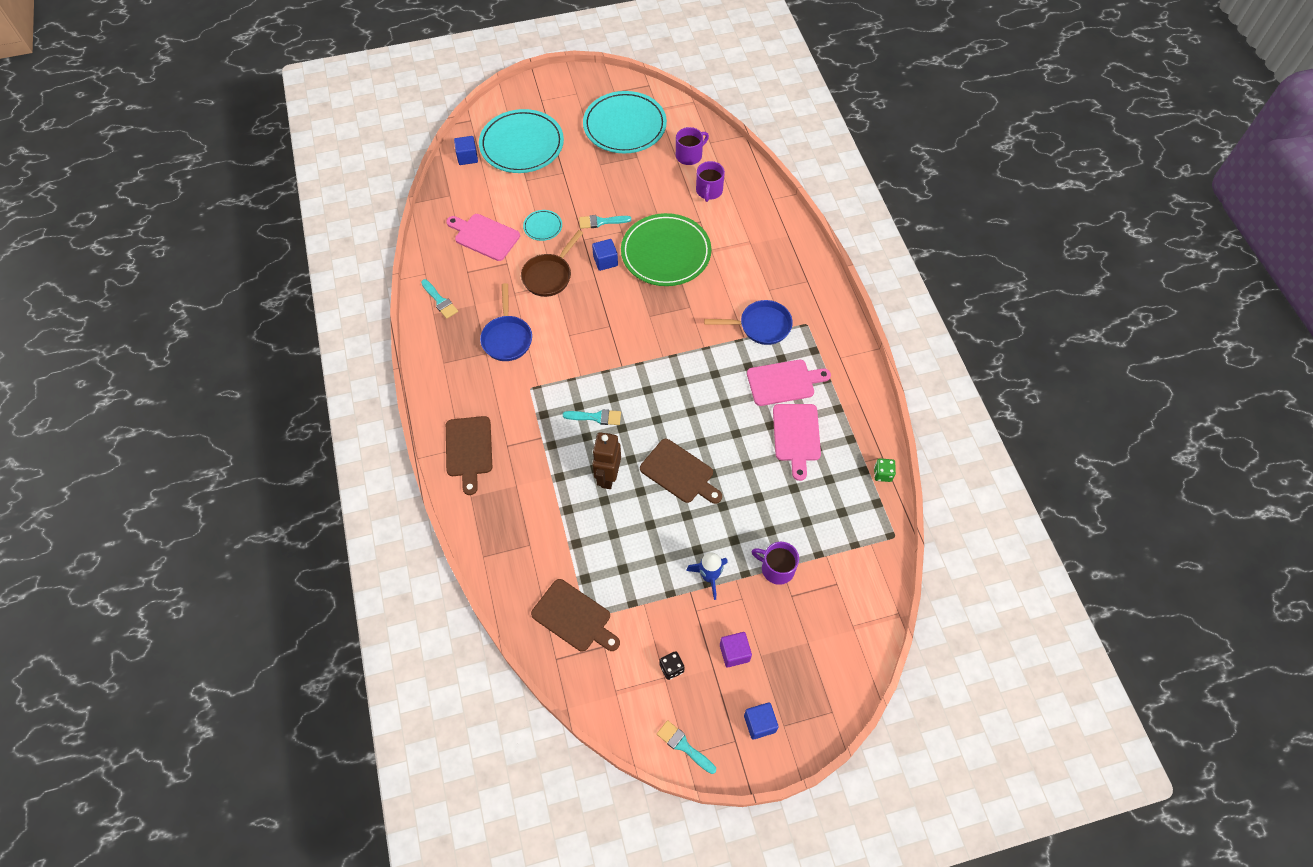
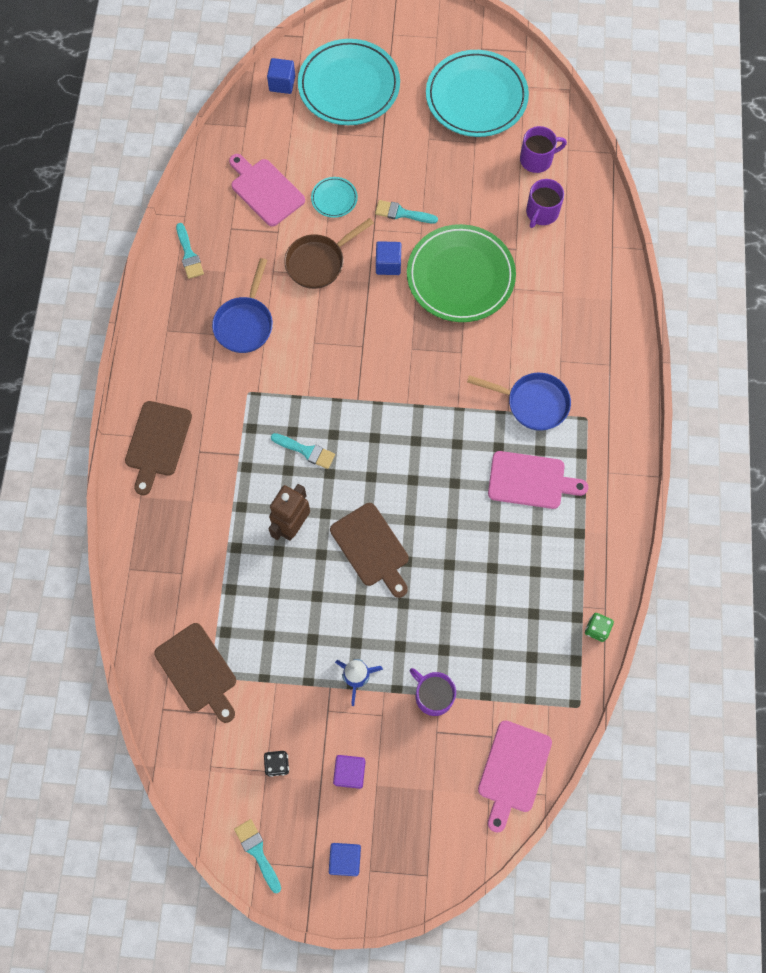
camera: 20 degrees right, 10 degrees up
(796, 436) = (518, 550): pink cutting board -> pink cutting board (513, 770)

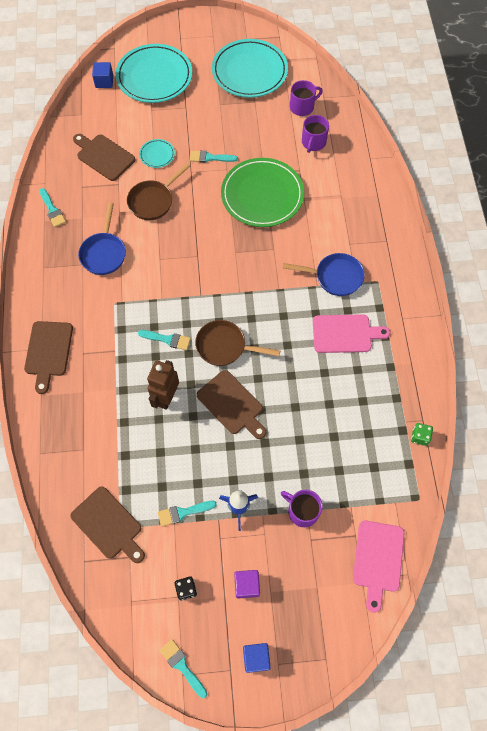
camera: 10 degrees left, 5 degrees down
(265, 190) = (104, 156): pink cutting board -> brown cutting board
(289, 672) = (183, 512): none -> turquoise brush
(376, 472) = (225, 346): none -> brown pan
(388, 264) = (206, 195): blue cube -> none

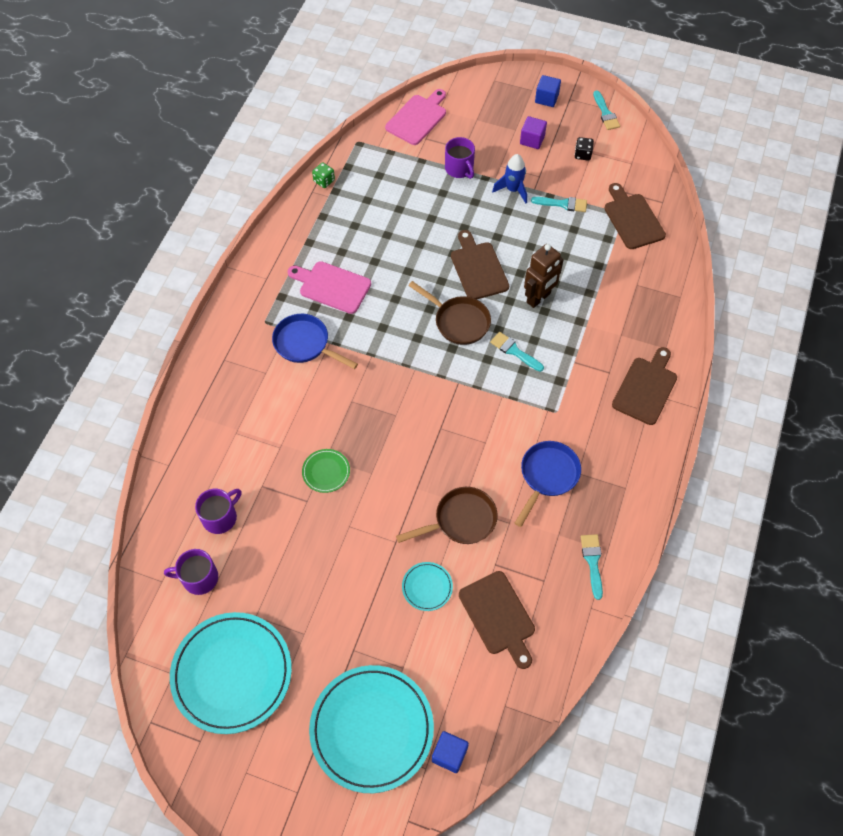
camera: 155 degrees left, 5 degrees down
(210, 158) = (361, 552): turquoise brush -> none
(262, 195) = (326, 472): green plate -> green plate, size x0.44

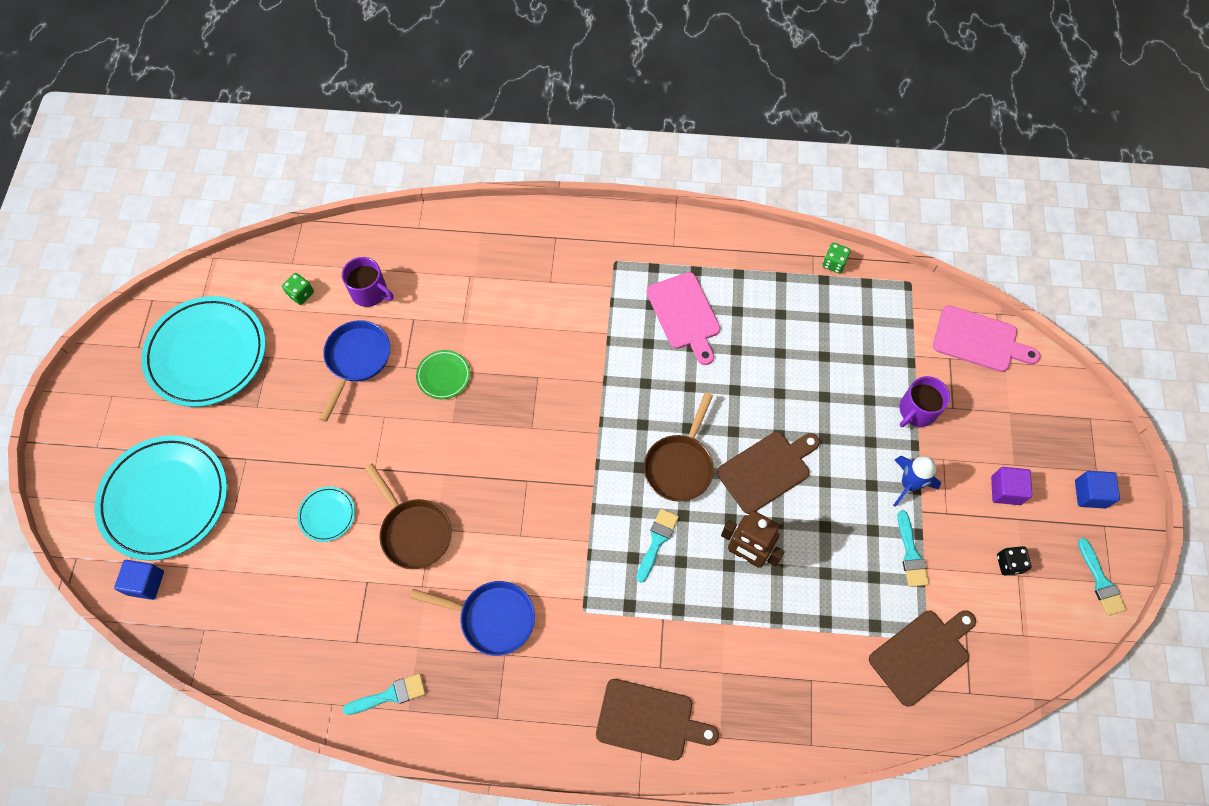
camera: 75 degrees right, 5 degrees up
(199, 578) = (301, 294): purple mug -> green dice
(305, 344) = (598, 309): blue pan -> blue pan (356, 360)
(332, 286) = (684, 314): pink cutting board -> pink cutting board turned 150 degrees clockwise
(498, 616) = (305, 599): brown cutting board -> none
(605, 113) = (1101, 581): turquoise brush -> turquoise brush turned 75 degrees counterclockwise

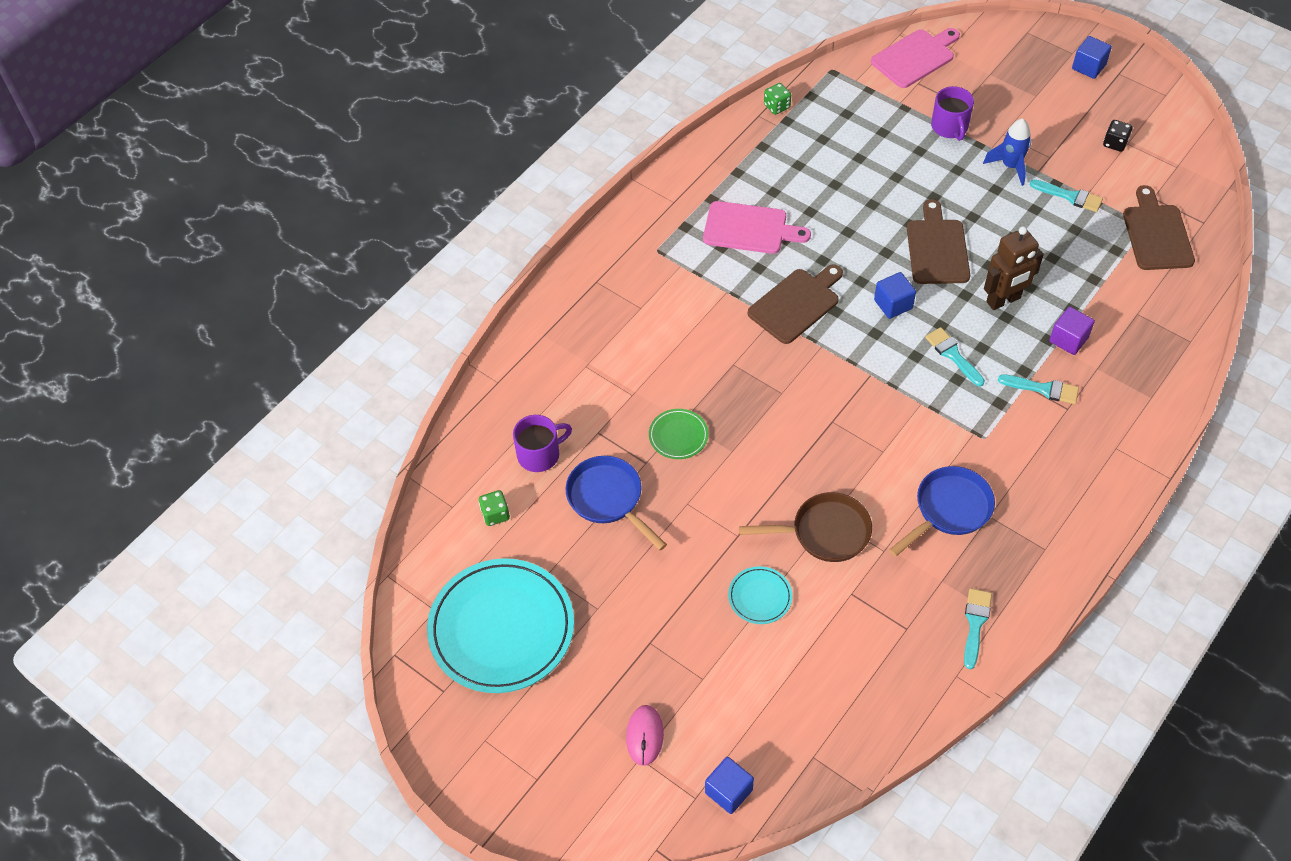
camera: 55 degrees left, 10 degrees down
(165, 499) = (644, 736): turquoise plate -> pink mouse
(649, 720) = (1110, 438): brown cutting board -> brown cutting board (796, 304)
(680, 465) = (893, 304): brown pan -> blue cube
(1005, 490) = (1054, 112): purple cube -> purple cube (1068, 339)
(1101, 581) = (1161, 100): turquoise brush -> turquoise brush (1043, 389)

